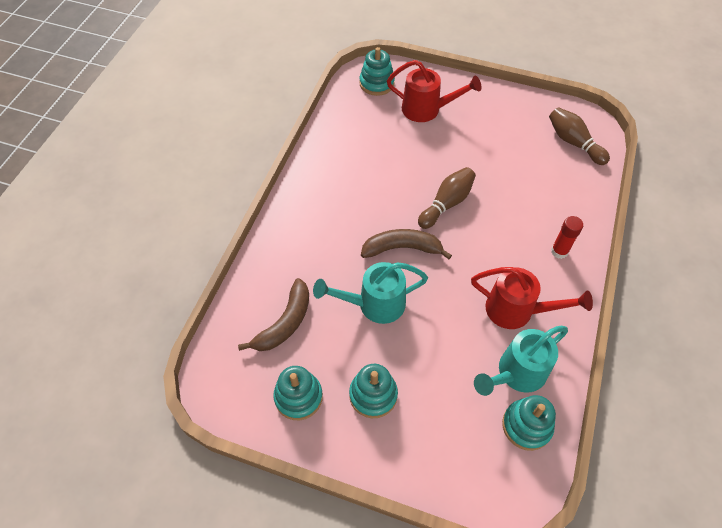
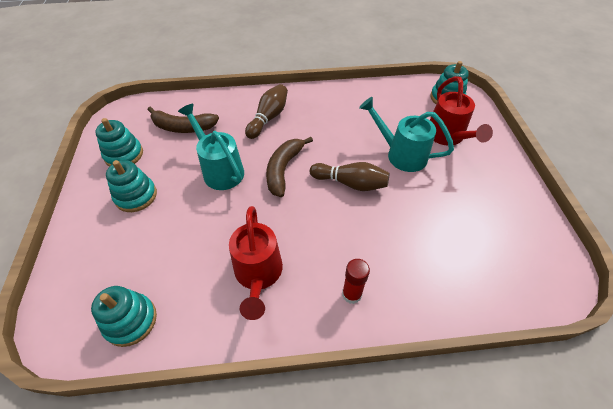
camera: 65 degrees right, 5 degrees down
(402, 248) = (284, 169): brown banana -> brown banana turned 135 degrees counterclockwise
(516, 373) = (186, 295): turquoise watering can -> turquoise watering can (401, 154)
(573, 142) = (515, 268): brown bowling pin -> brown bowling pin (268, 118)

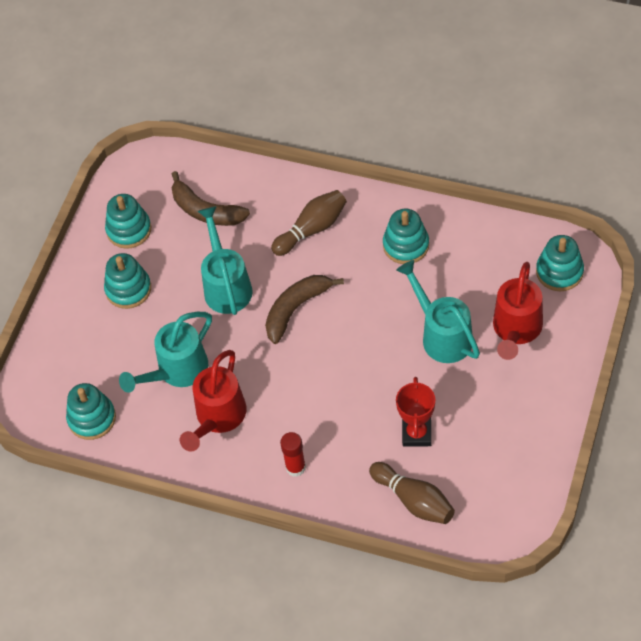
camera: 30 degrees right, 5 degrees up
(203, 247) = (177, 371): none -> turquoise watering can
(339, 110) = (406, 245): none -> turquoise stacking toy
(350, 183) = (361, 352): brown bowling pin -> brown bowling pin (414, 500)
(432, 228) = (416, 433): none -> red trophy

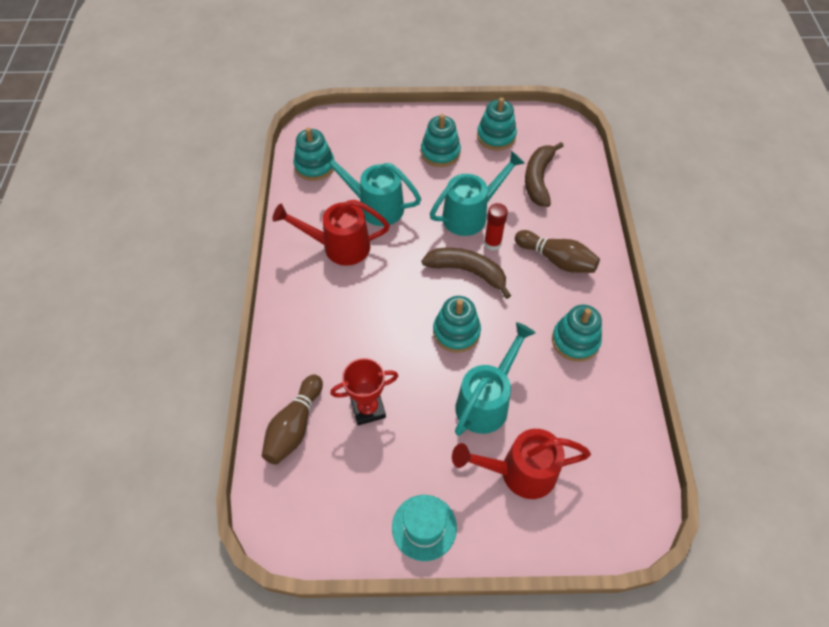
camera: 65 degrees right, 0 degrees up
(295, 467) = (305, 318): red glue stick -> red glue stick (492, 243)
(541, 416) = (424, 527): none -> turquoise hat
(559, 272) = (611, 499): turquoise stacking toy -> turquoise stacking toy (456, 332)

